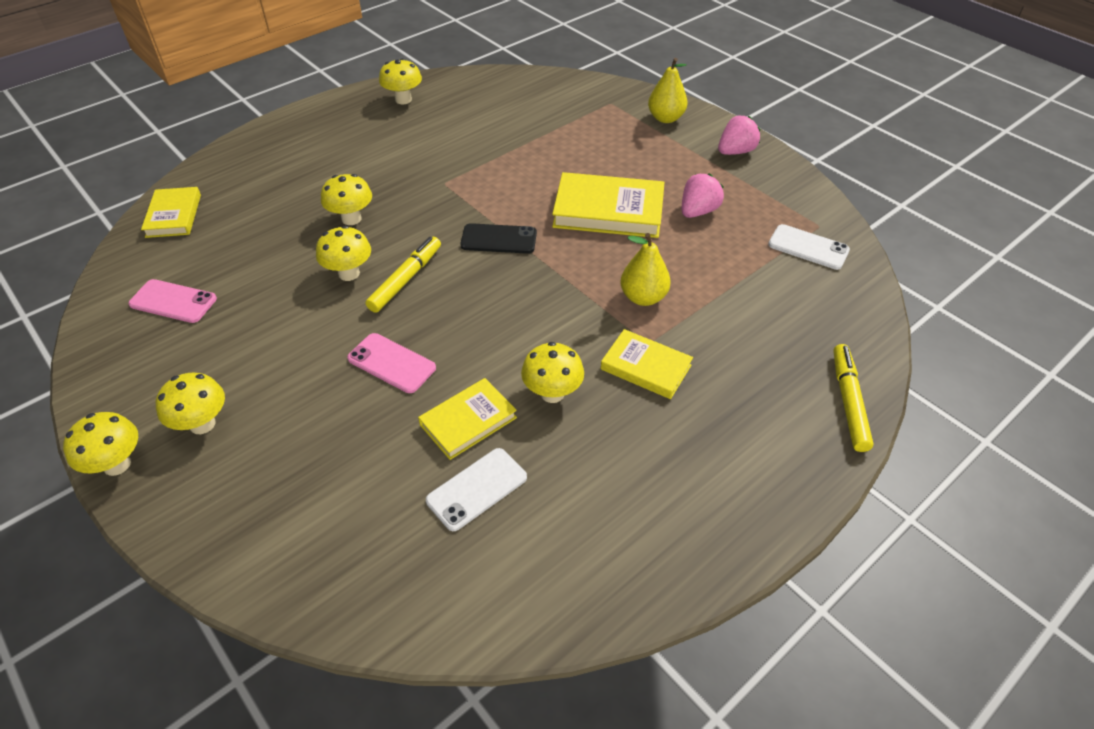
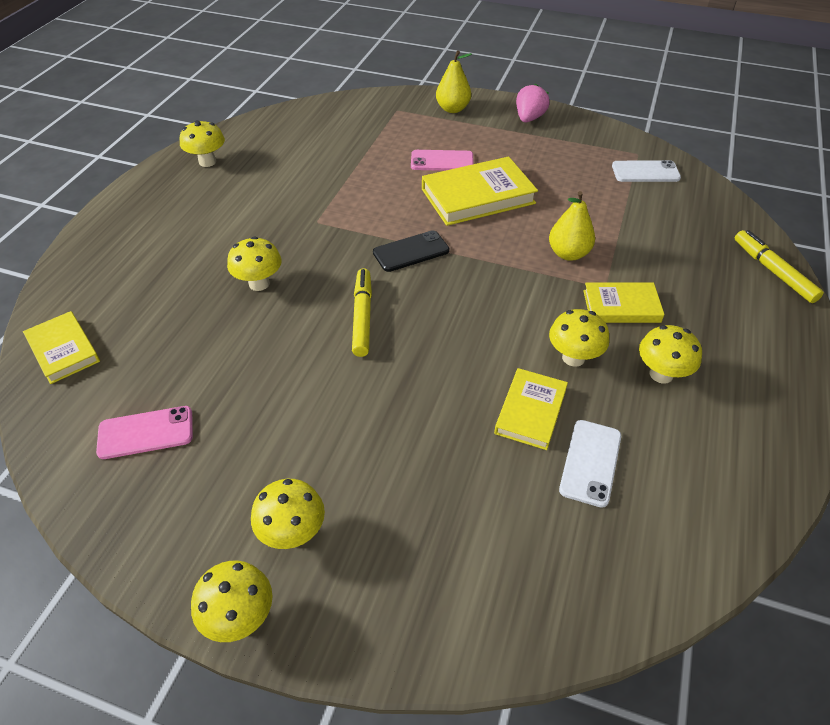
camera: 30 degrees left, 0 degrees up
(349, 273) = (304, 332): yellow mushroom -> yellow mushroom (661, 374)
(391, 363) = (419, 393): pink phone -> pink phone (442, 161)
(698, 211) = (545, 173): pink strawberry -> none

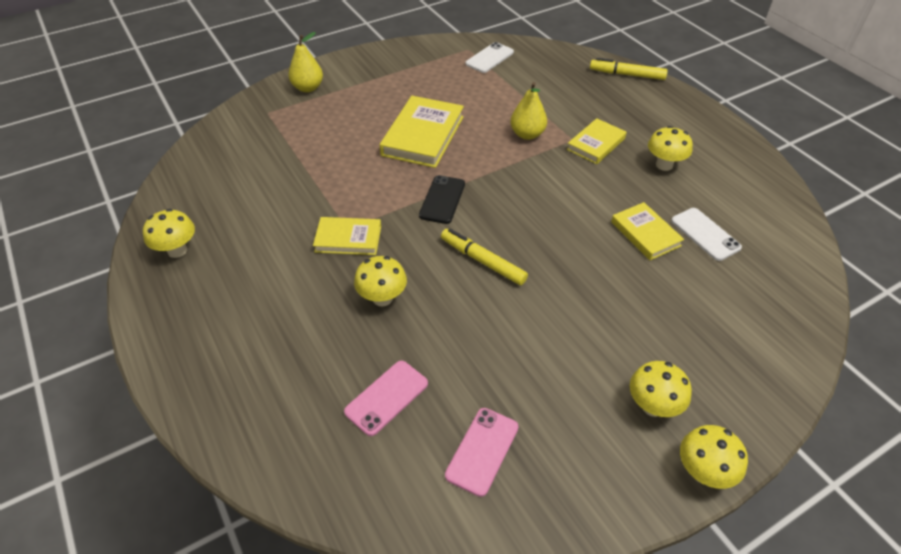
camera: 50 degrees left, 0 degrees up
(63, 350) = (322, 470): yellow book -> yellow book (348, 239)
(442, 161) = (362, 128): pink phone -> pink phone (386, 397)
(529, 118) = (370, 64): pink strawberry -> none
(573, 357) = (618, 189): yellow mushroom -> none

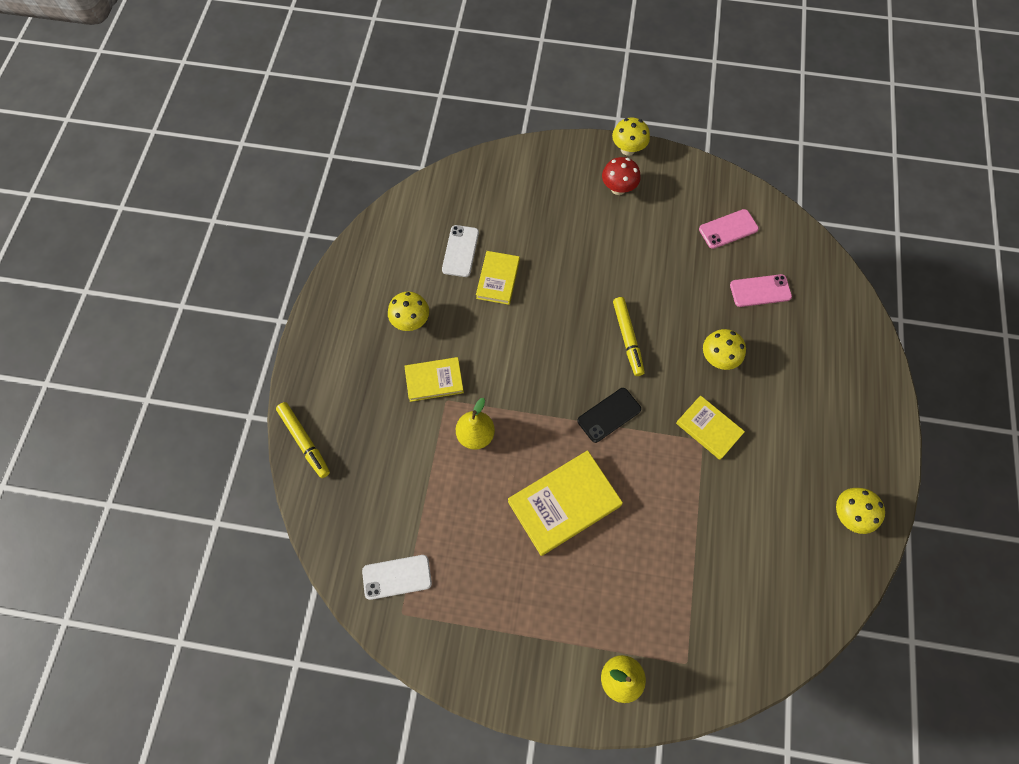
camera: 140 degrees left, 20 degrees up
(652, 406) = (618, 188): yellow mushroom -> red mushroom

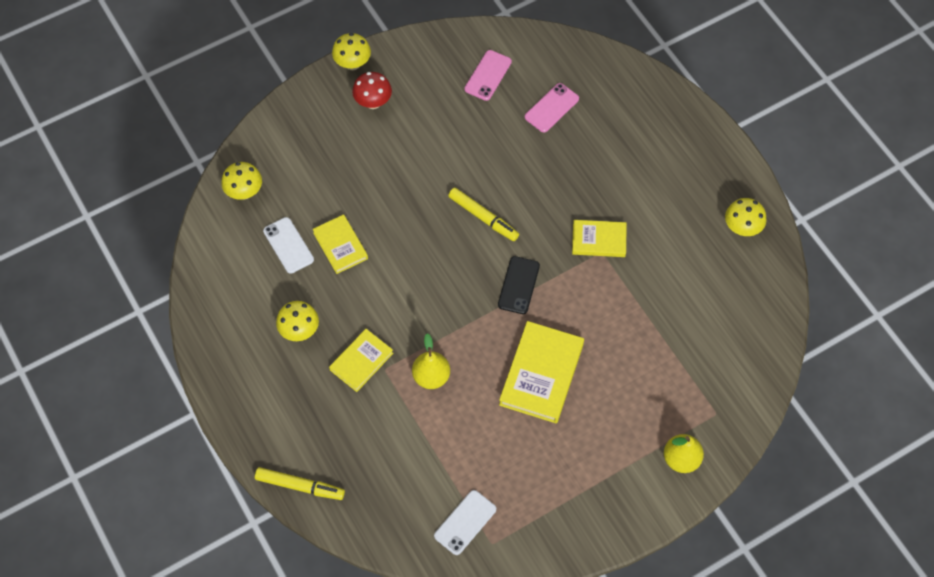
camera: 40 degrees left, 5 degrees down
(718, 358) = (563, 183): yellow mushroom -> yellow mushroom (244, 192)

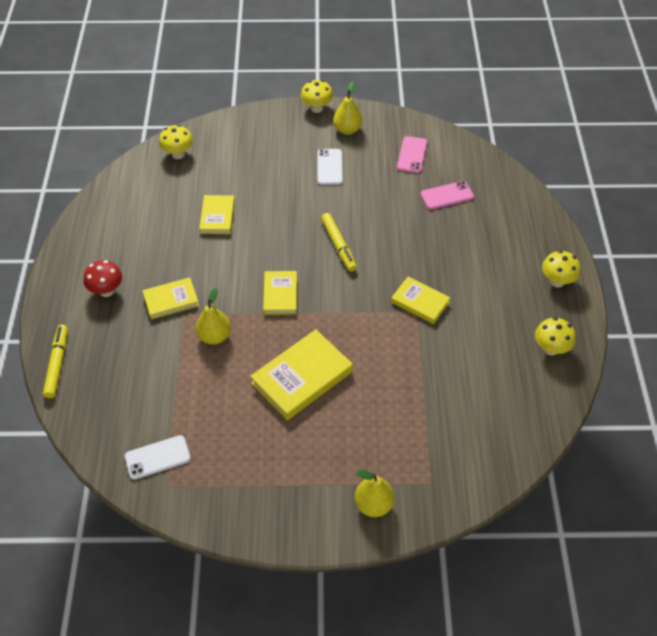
camera: 30 degrees right, 10 degrees down
(288, 245) = (181, 200): white phone -> white phone (329, 167)
(299, 331) = (143, 258): yellow mushroom -> yellow mushroom (557, 281)
(300, 486) = (57, 364): yellow marker -> yellow marker turned 135 degrees counterclockwise
(373, 102) = (313, 137): red mushroom -> red mushroom (107, 291)
(402, 76) = (347, 130): none -> yellow pear
(463, 300) = (280, 295): none -> yellow book
(488, 75) = (412, 155): pink phone -> pink phone turned 45 degrees counterclockwise
(518, 285) = (331, 304): black phone -> none

